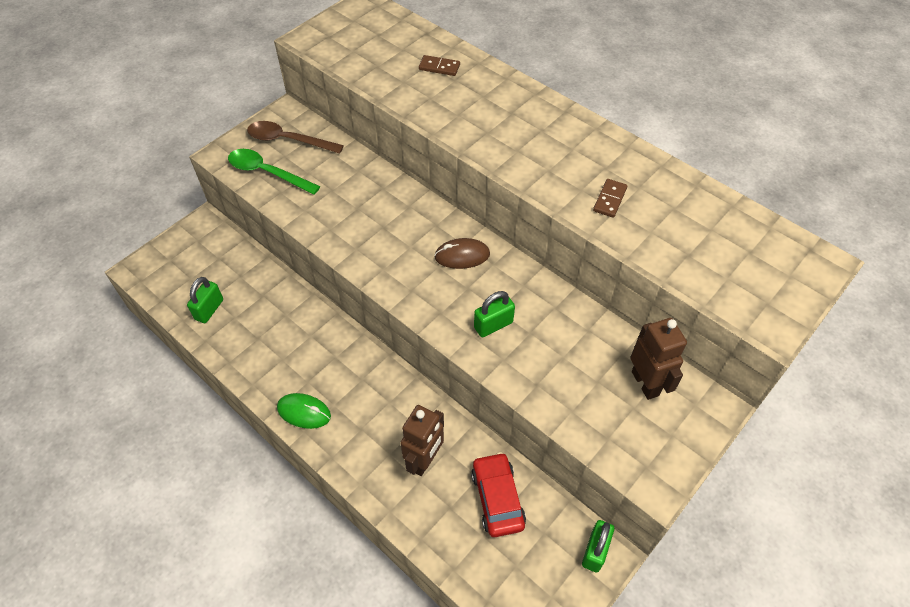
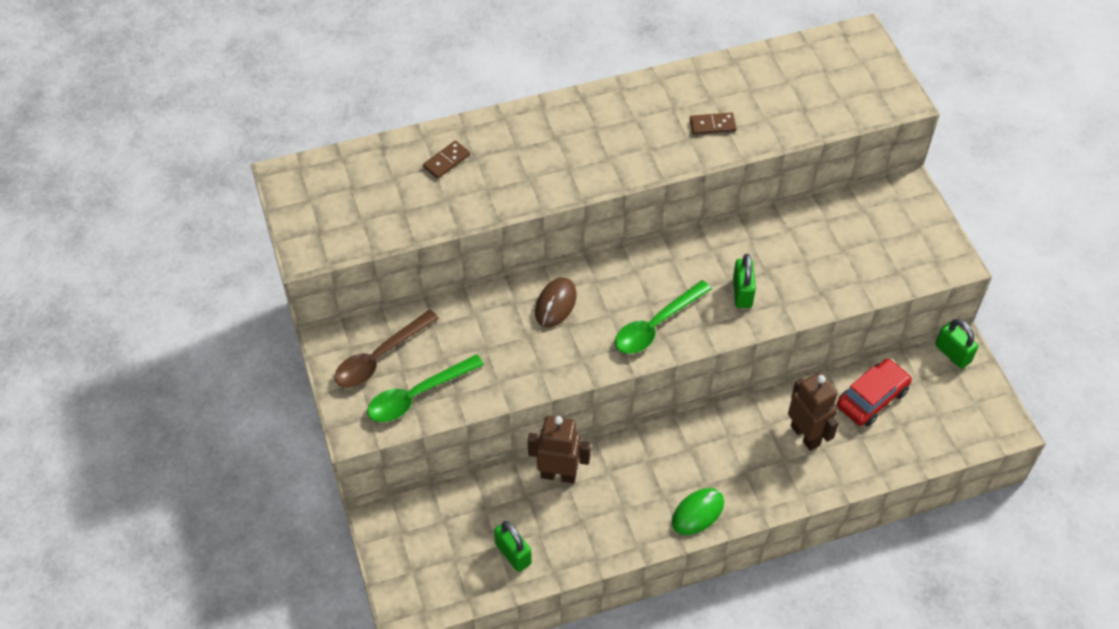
camera: 60 degrees left, 0 degrees up
(419, 281) = (656, 325): none -> green spoon
(462, 256) = (648, 278): brown mouse -> brown mouse (555, 304)
(497, 498) = (872, 398): red car -> red car turned 120 degrees clockwise
(609, 199) = (712, 125): brown domino -> brown domino turned 60 degrees counterclockwise
(645, 383) = (862, 219): brown robot -> brown robot (558, 474)

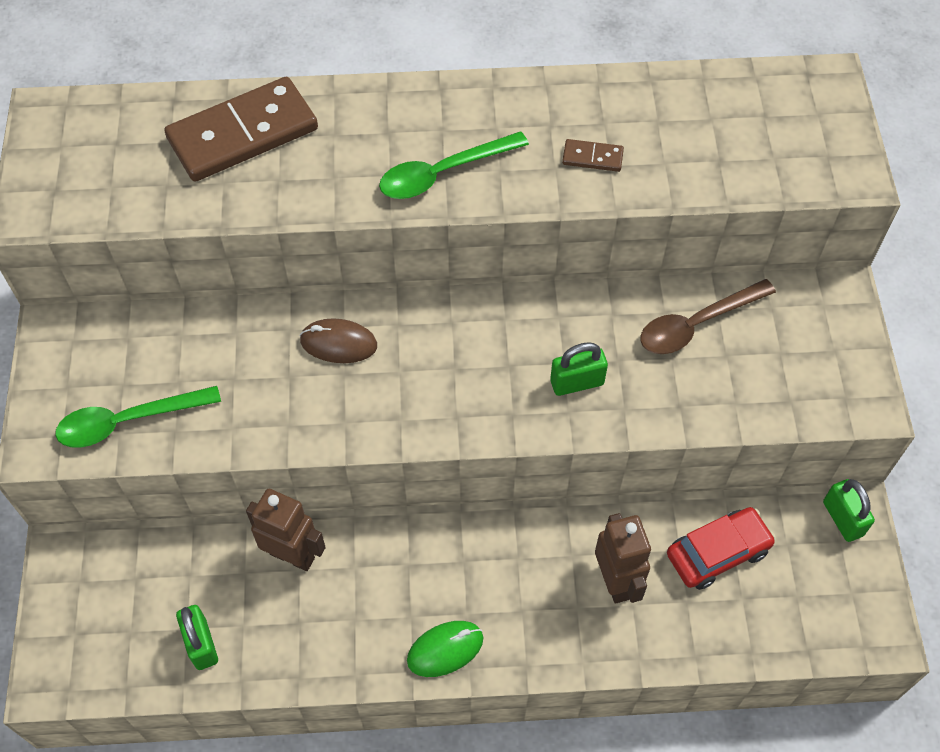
camera: 15 degrees right, 5 degrees up
(380, 357) = (103, 362): brown spoon -> brown spoon (697, 324)
(446, 161) = (243, 134): brown domino -> brown domino, size x2.39
(555, 304) = (338, 343): brown mouse -> brown mouse turned 60 degrees clockwise
(656, 325) = (453, 400): green spoon -> green spoon (443, 173)
(742, 293) = (577, 382): green padlock -> green padlock turned 60 degrees clockwise

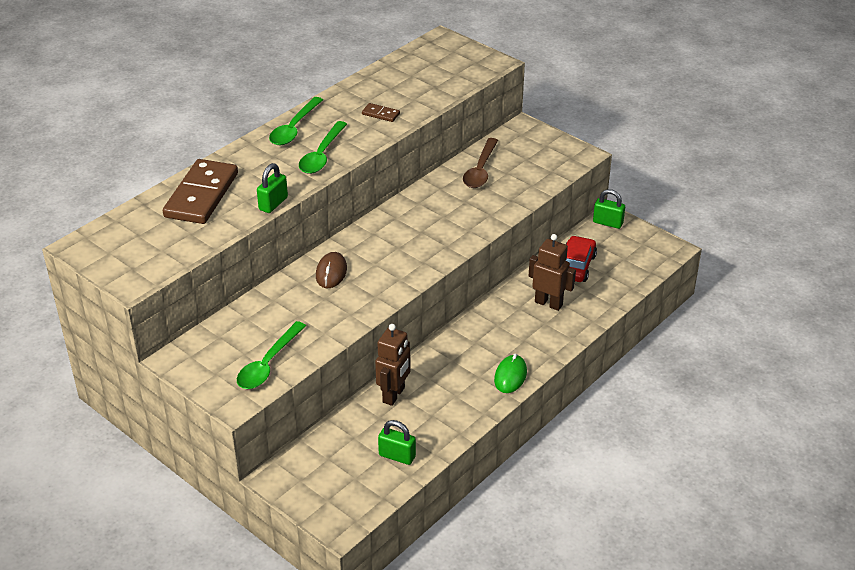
camera: 45 degrees left, 20 degrees down
(292, 555) = (394, 395): brown robot -> brown robot turned 135 degrees clockwise
(338, 343) = (331, 272): brown mouse -> brown mouse turned 45 degrees counterclockwise
(462, 104) = (294, 128): none -> green spoon
(577, 382) = (458, 219): green padlock -> green padlock (273, 204)
(592, 157) = (380, 114): brown domino -> brown domino turned 60 degrees clockwise

